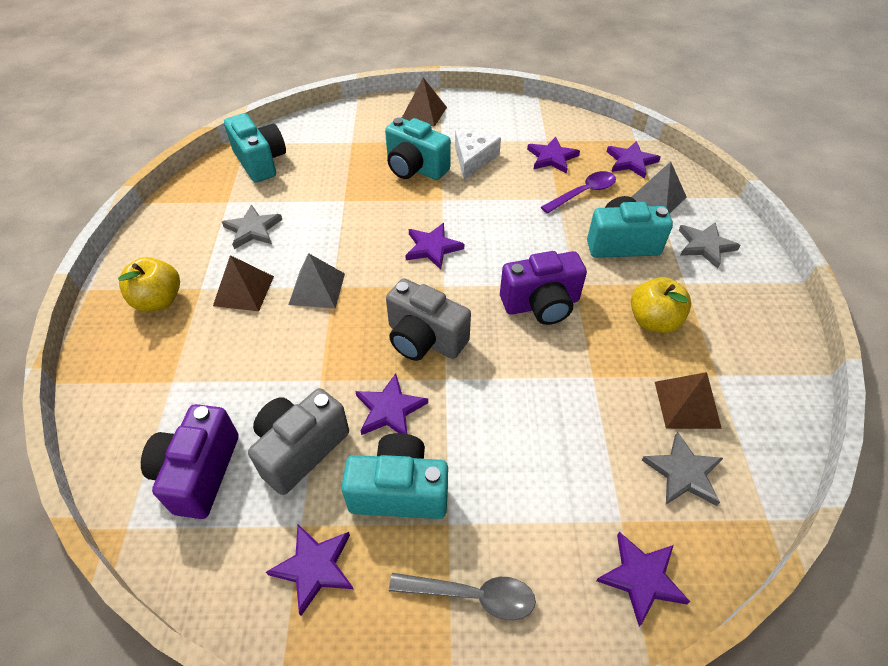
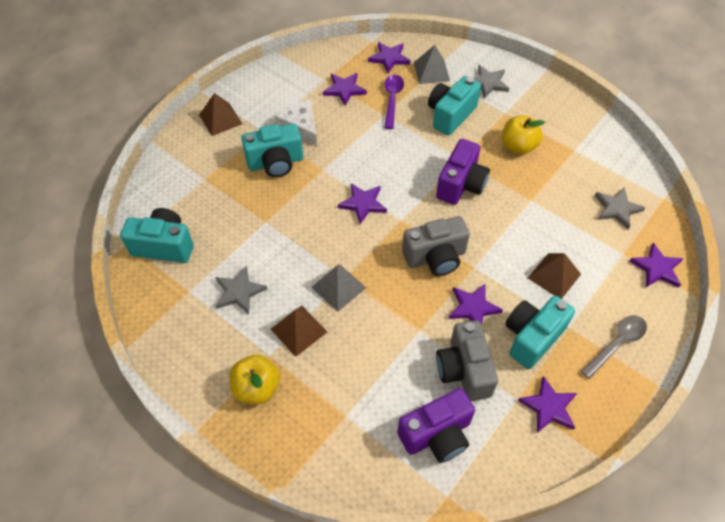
camera: 50 degrees left, 5 degrees up
(199, 472) = (437, 435): purple camera -> purple camera turned 75 degrees counterclockwise
(687, 404) = (581, 176): brown pyramid -> brown pyramid (554, 276)

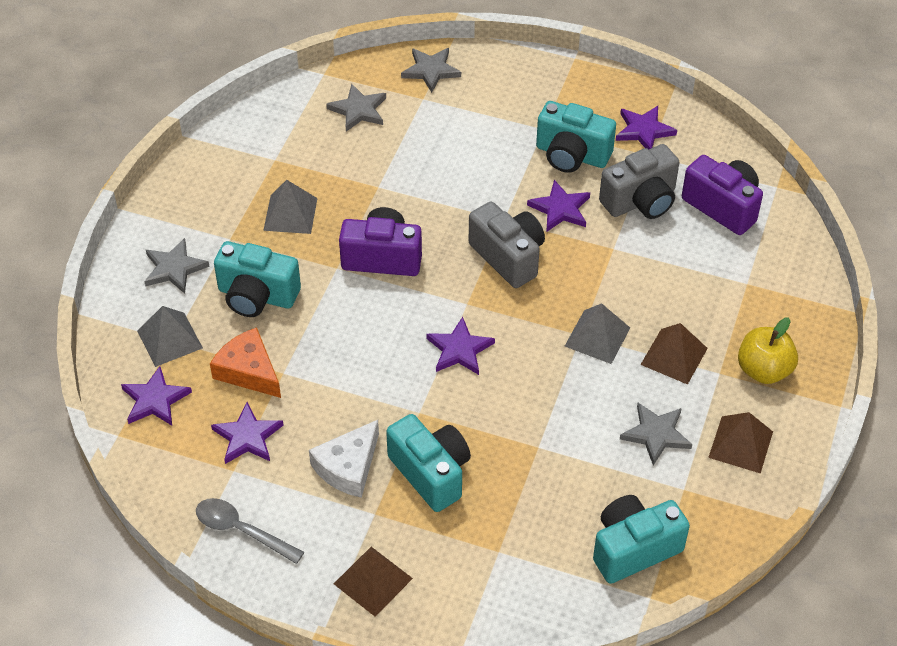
camera: 110 degrees left, 5 degrees down
(164, 246) = (634, 549): turquoise camera -> turquoise camera turned 75 degrees clockwise
(392, 99) = (249, 371): purple spoon -> orange cheese
(518, 146) = (290, 214): yellow apple -> grey pyramid
(554, 276) = (482, 149): brown pyramid -> brown pyramid (740, 444)
(616, 344) = (544, 91): grey spoon -> grey spoon (241, 530)
(657, 268) = (430, 70): purple star -> grey star

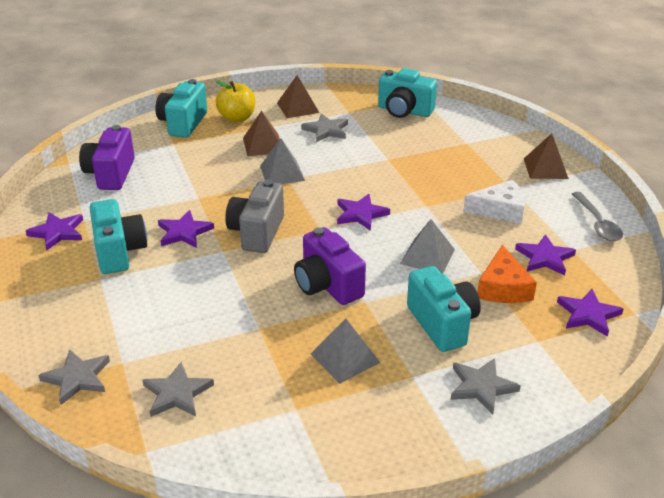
camera: 130 degrees left, 15 degrees down
(169, 339) = (538, 342): grey pyramid -> grey pyramid (427, 256)
(431, 473) = (458, 182): turquoise camera -> turquoise camera (183, 123)
(640, 201) = (139, 205): grey camera -> none

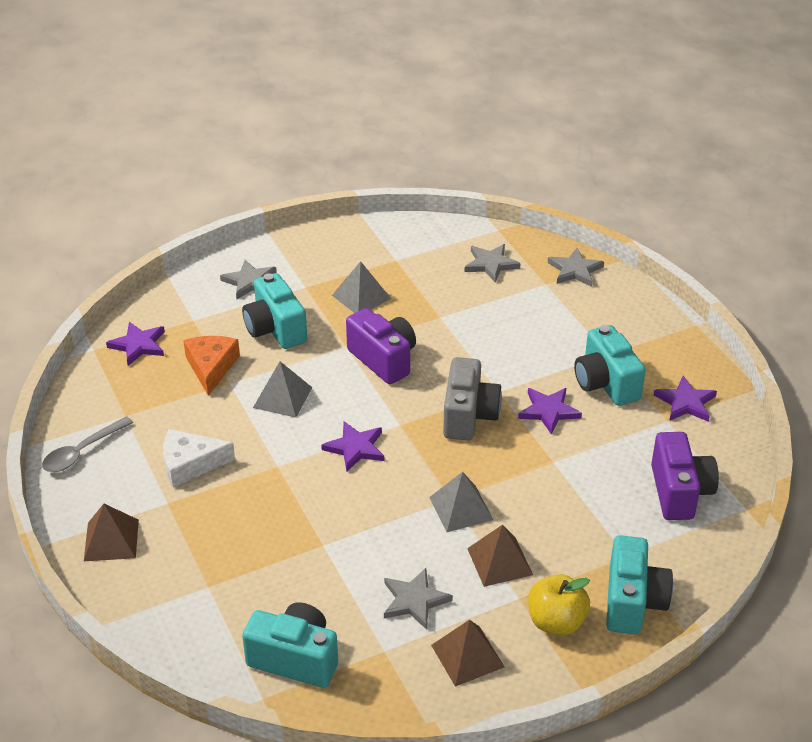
camera: 175 degrees right, 5 degrees up
(545, 258) = (158, 403): purple star -> none
(597, 223) = (82, 452): grey spoon -> grey spoon turned 120 degrees counterclockwise

